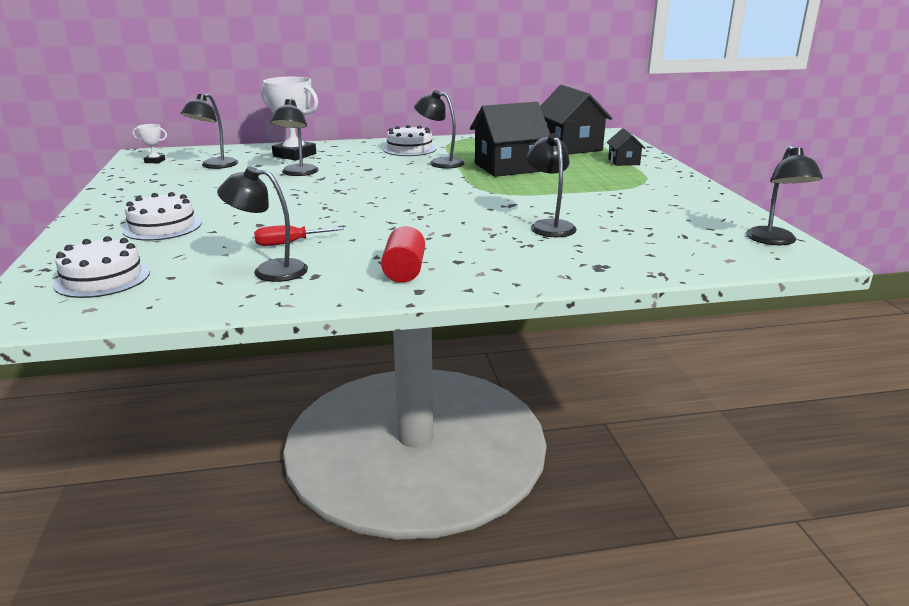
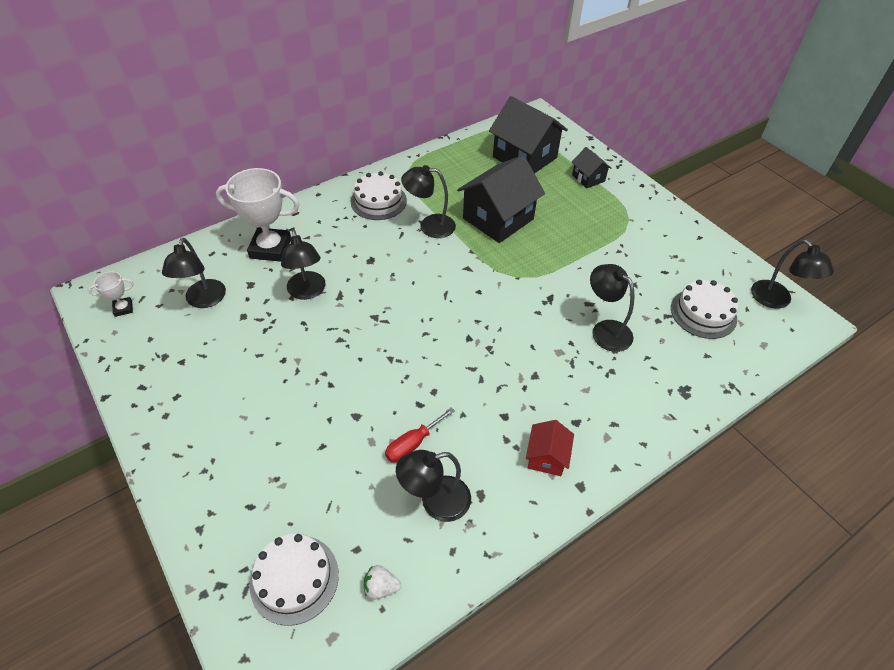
camera: 25 degrees left, 25 degrees up
(162, 226) = (264, 455): white cake -> white cake (703, 313)
(164, 297) = (381, 587): none -> white strawberry
(404, 271) = (547, 457): red cylinder -> red house

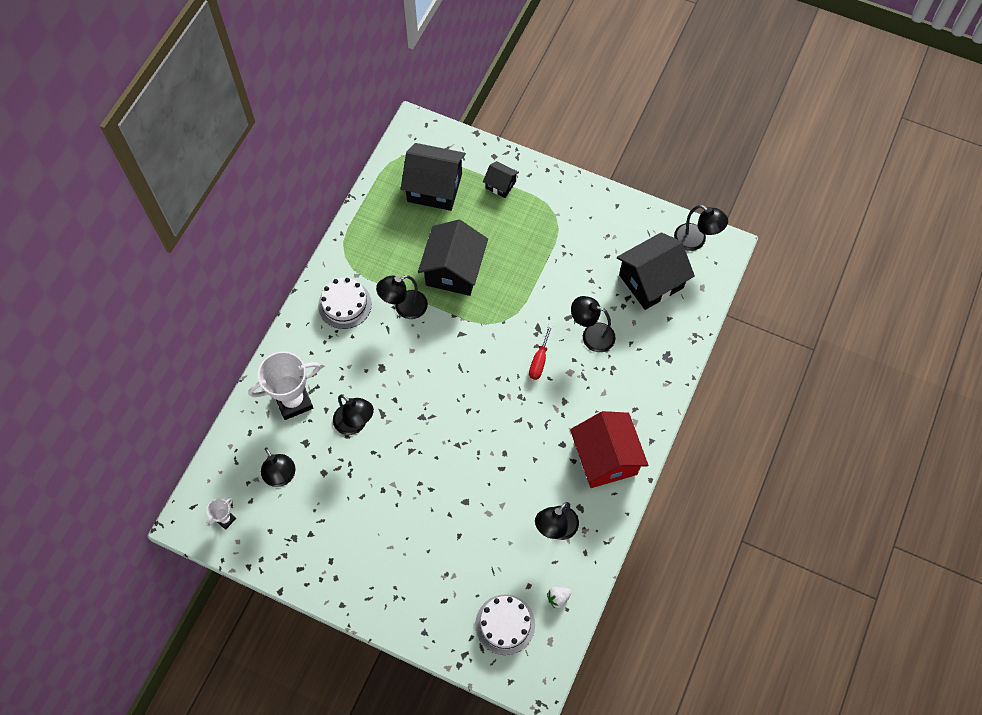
camera: 30 degrees left, 15 degrees up
(412, 444) = (516, 499): red screwdriver -> red screwdriver (539, 361)
(547, 457) = (605, 458): red house -> red house, size x2.00
(703, 313) = (651, 281): white cake -> black house

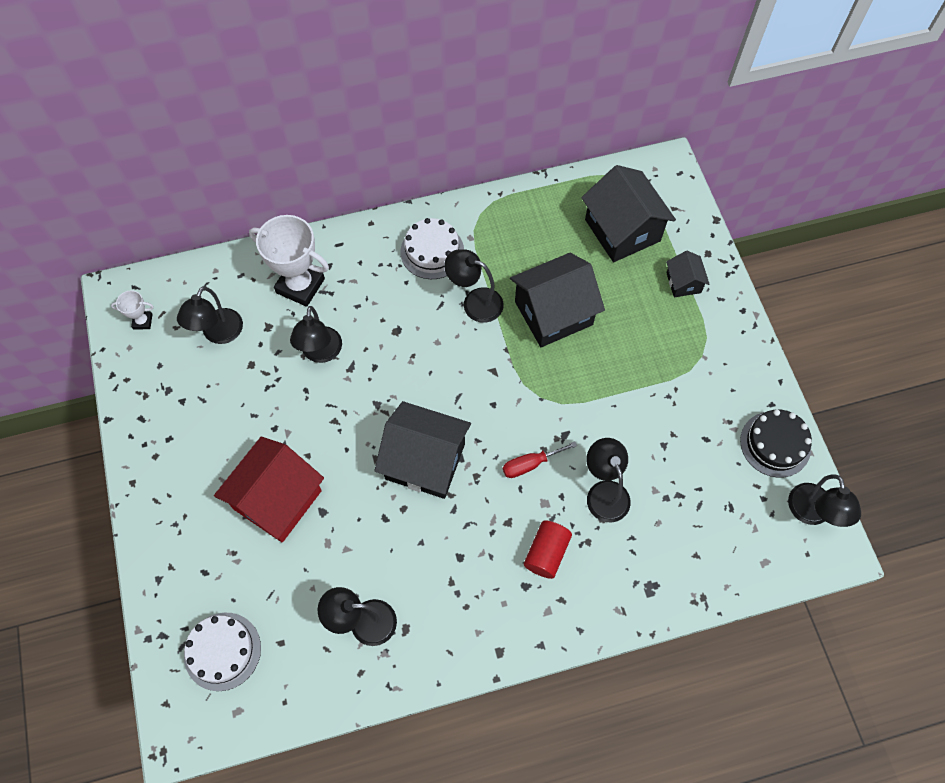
camera: 50 degrees right, 0 degrees up
(558, 598) = (290, 683): white strawberry -> none
(601, 395) = (546, 553): none -> red cylinder
(605, 458) = (481, 612): red house -> red house (277, 499)
(641, 224) = (775, 444): none -> black cake
(651, 281) = (720, 504): black house -> black house (425, 461)

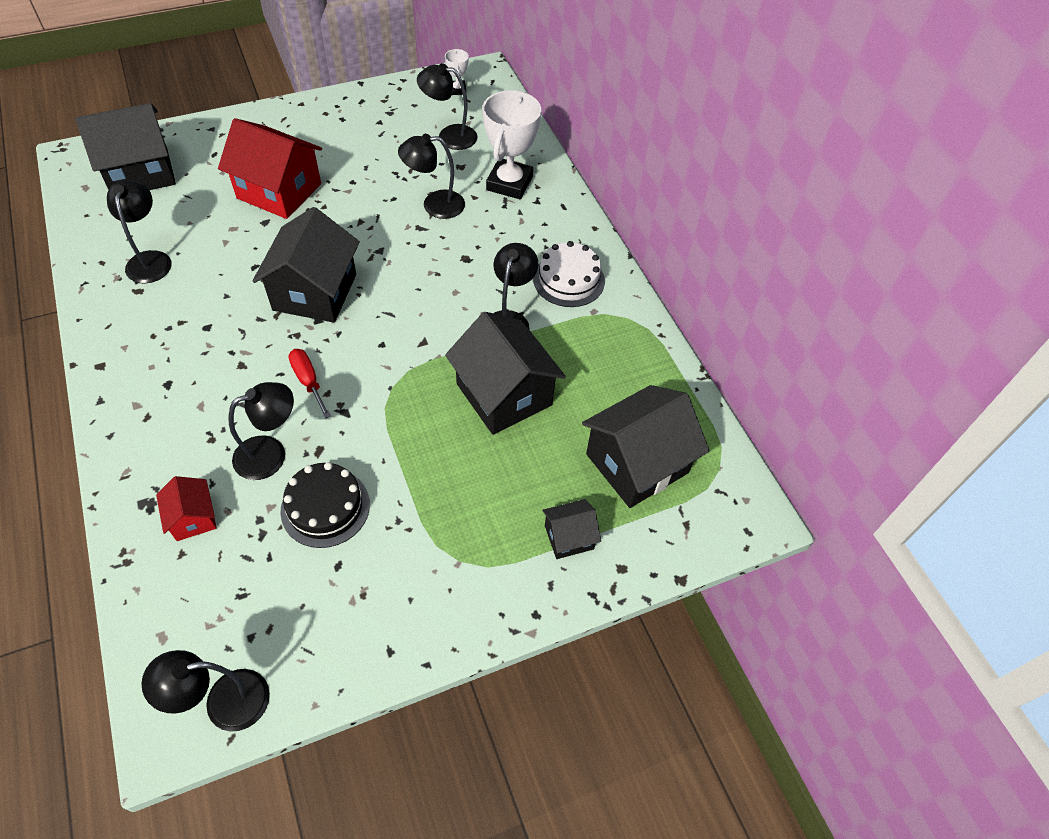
camera: 80 degrees right, 10 degrees down
(222, 651) = (140, 172): white cake -> black house
(546, 553) = (202, 401): red cylinder -> none
(664, 549) = (193, 518): none -> red house
(775, 444) = (329, 655): black cake -> black cake (325, 507)

